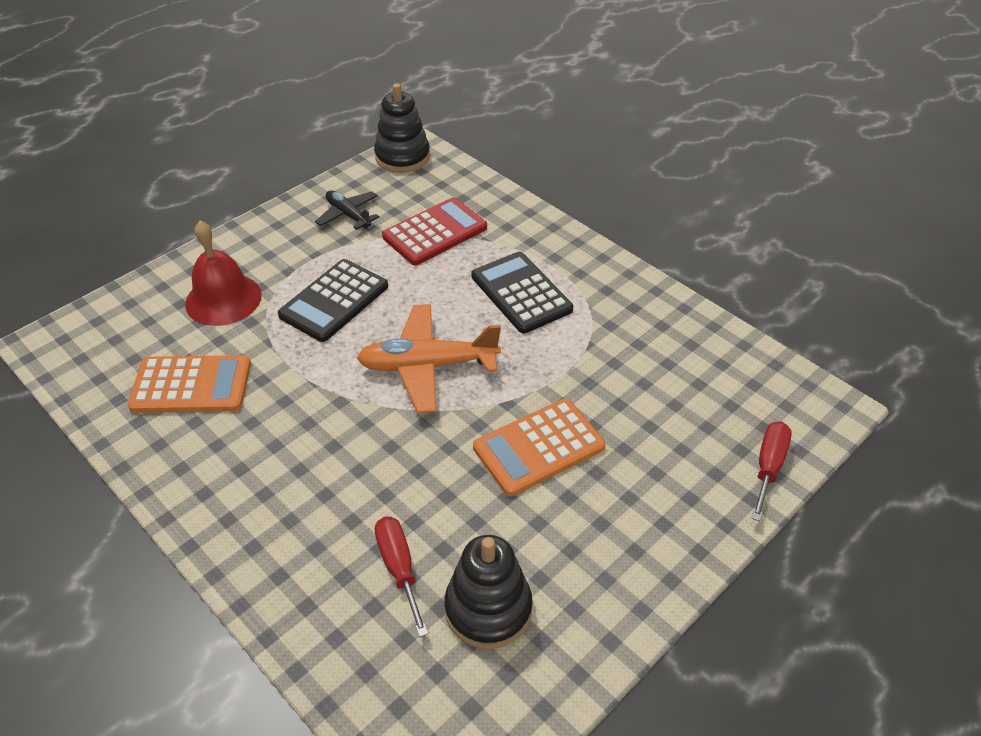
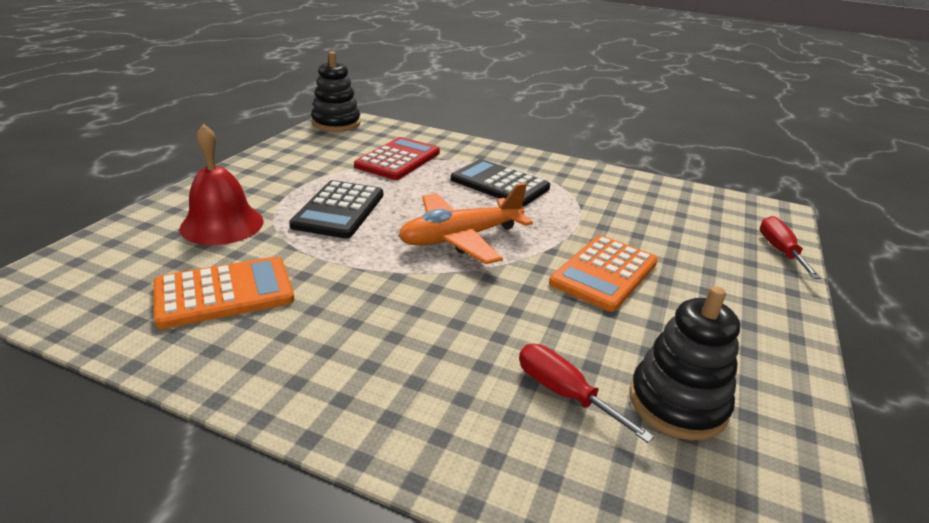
camera: 25 degrees left, 15 degrees down
(348, 215) = (312, 158): black plane -> none

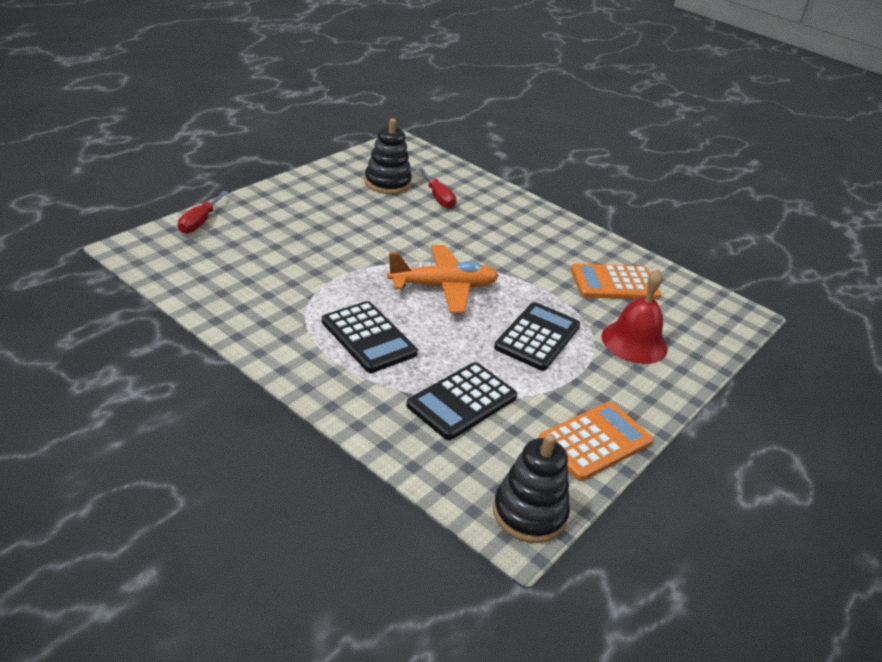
camera: 165 degrees left, 5 degrees up
(398, 159) = (462, 401): red calculator -> black calculator
(604, 273) = (357, 239): orange calculator -> orange calculator (595, 441)

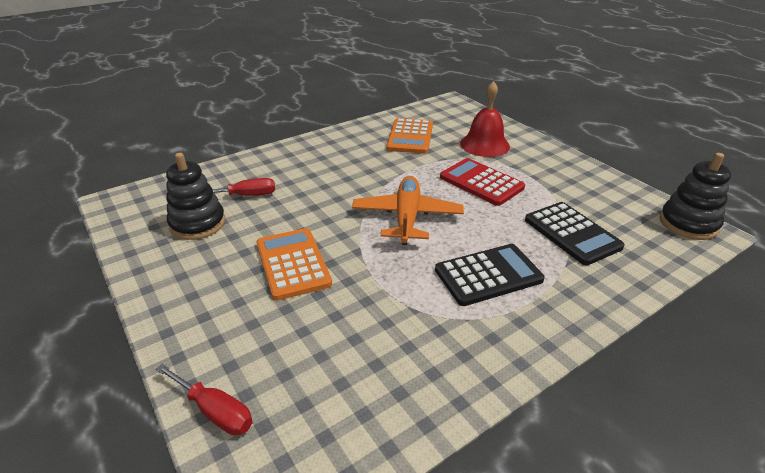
camera: 70 degrees left, 0 degrees up
(537, 337) = (481, 182): black calculator -> red calculator
(595, 441) = (601, 182): orange calculator -> orange calculator (292, 264)

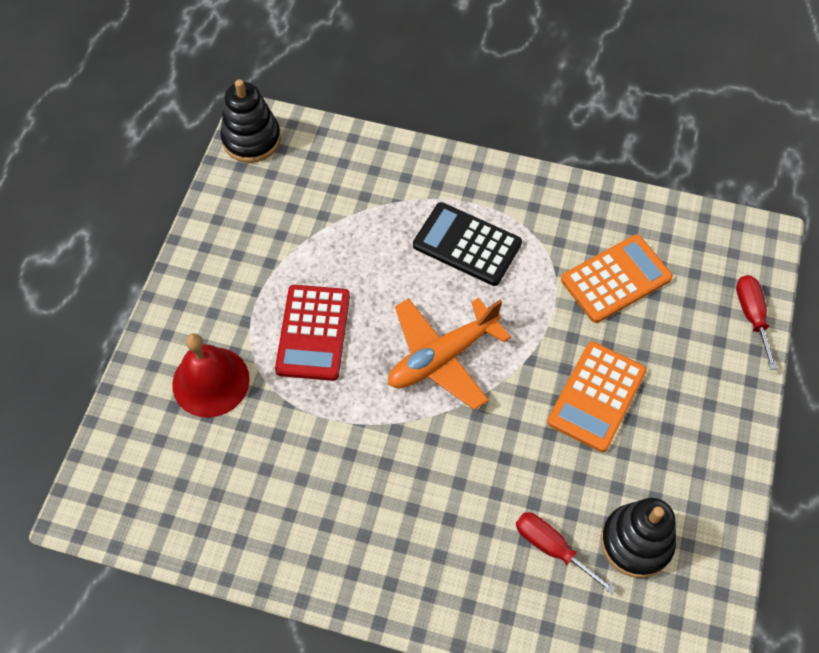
camera: 130 degrees left, 25 degrees up
(410, 137) = (257, 482): orange calculator -> orange calculator (615, 279)
(572, 233) = (346, 214): black calculator -> none

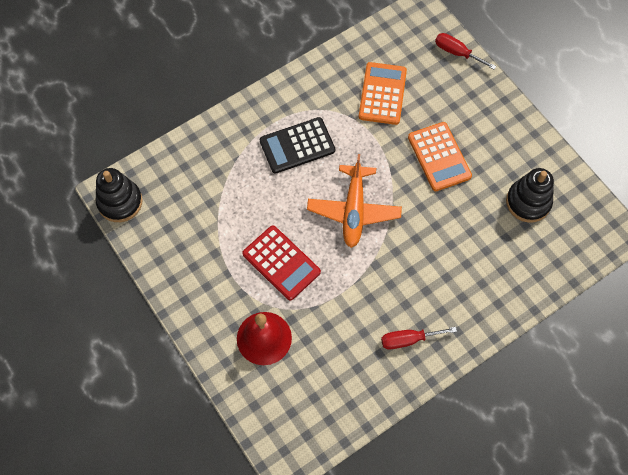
camera: 50 degrees left, 5 degrees up
(551, 547) = (500, 242): red screwdriver -> red screwdriver (408, 339)

